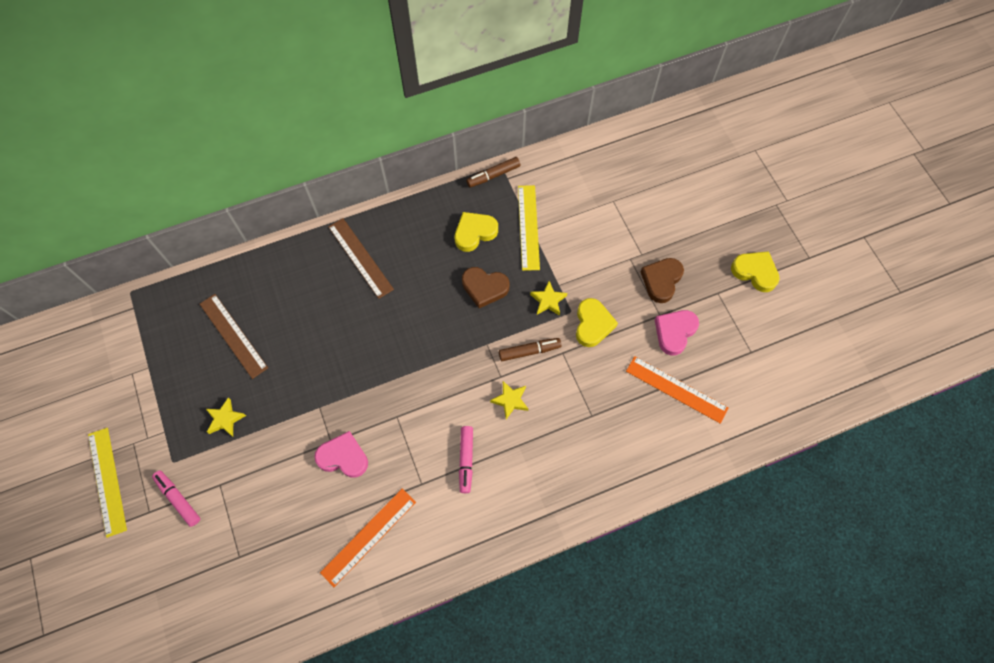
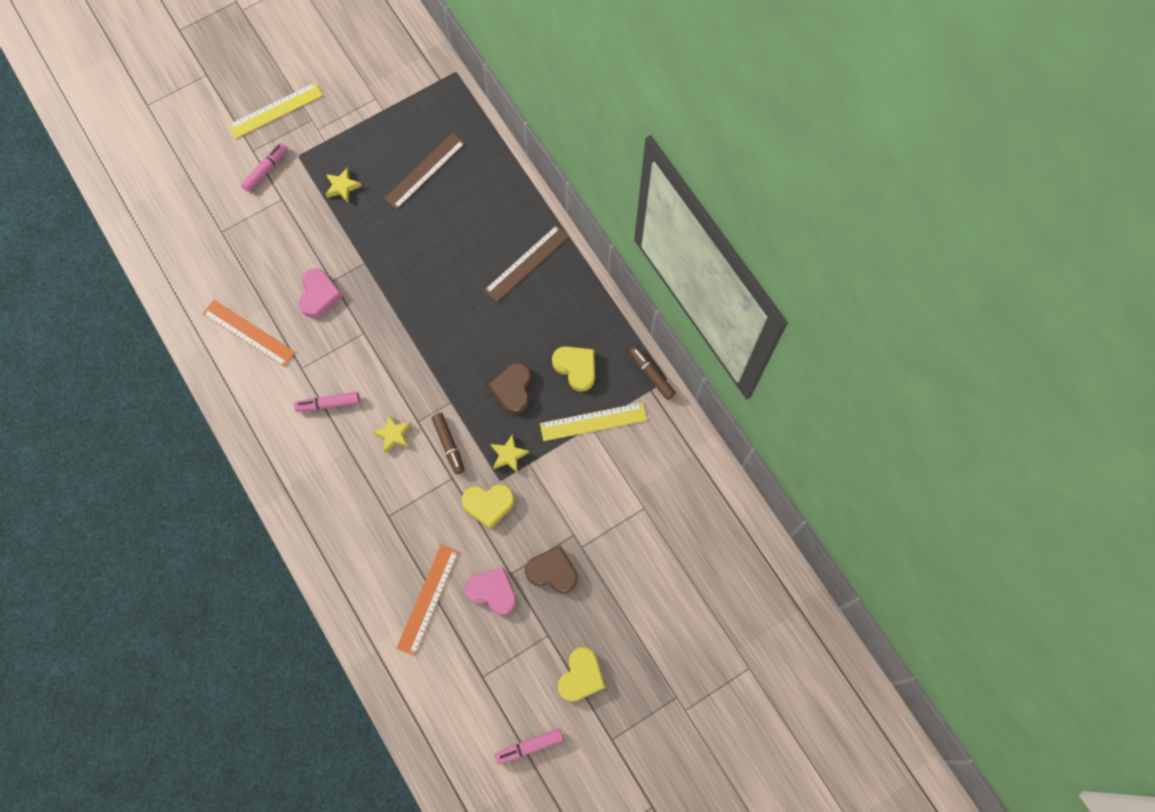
camera: 80 degrees right, 5 degrees up
(813, 322) = (529, 746): none -> pink marker

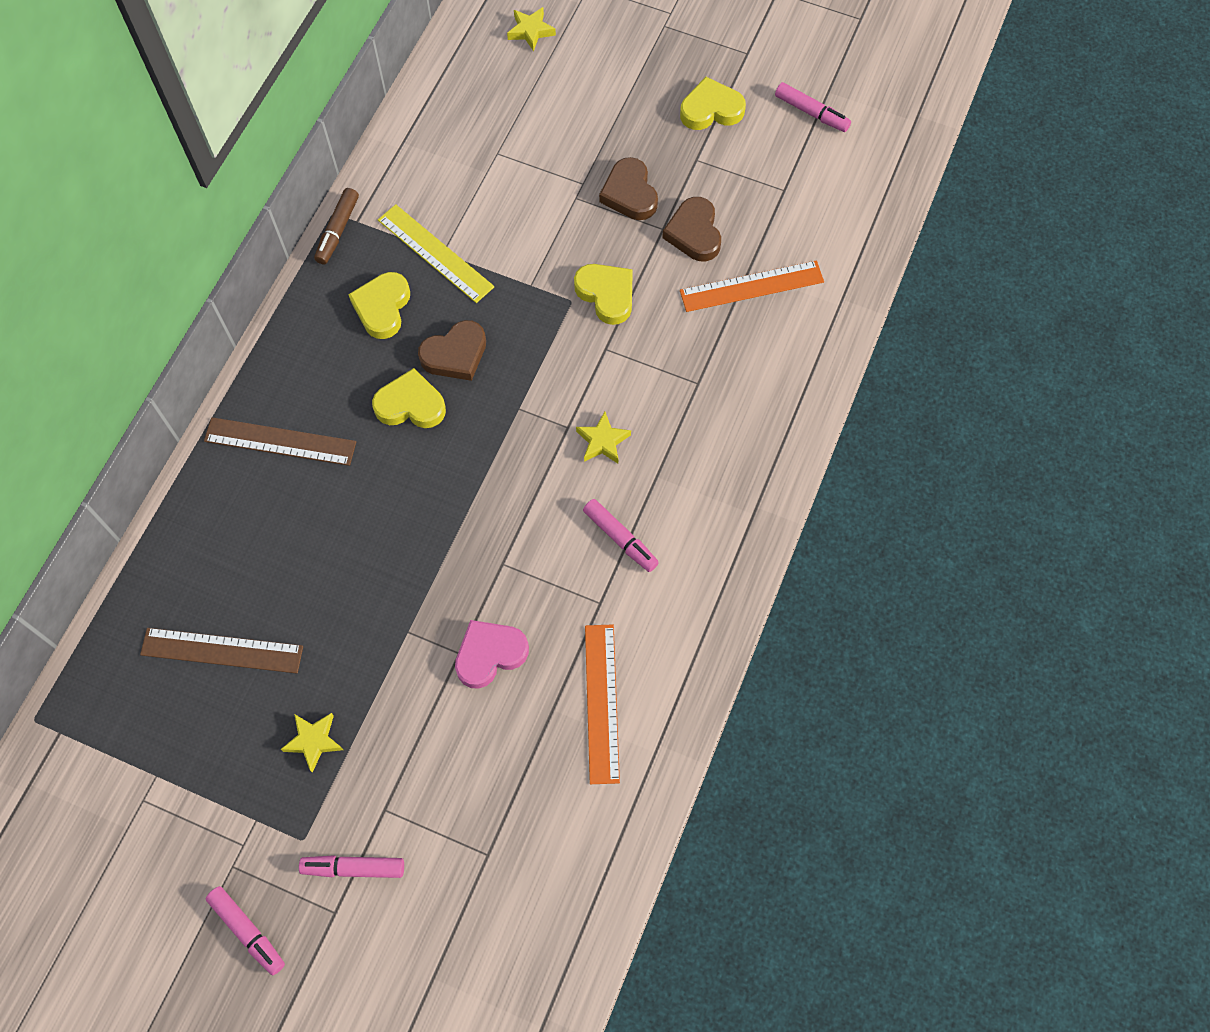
camera: 125 degrees left, 5 degrees down
(275, 110) = (247, 931): yellow ruler -> pink marker
(449, 445) = (570, 376): brown marker -> none
(493, 591) = (694, 233): pink heart -> brown heart
(498, 344) = (410, 405): none -> yellow heart
(508, 455) = (536, 310): yellow star -> yellow star (531, 31)

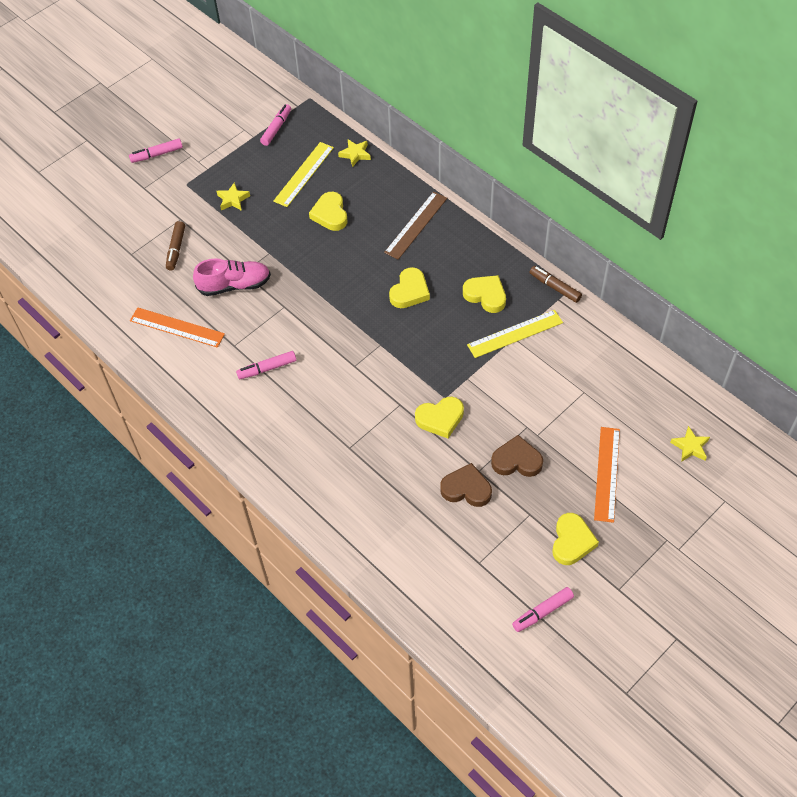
camera: 115 degrees right, 10 degrees down
(222, 651) = (303, 174): brown ruler -> yellow ruler
(297, 573) = (330, 214): none -> yellow heart
(353, 868) = (159, 200): pink marker -> pink marker (276, 128)
(451, 783) = (176, 249): none -> brown marker
(455, 354) = (434, 323): brown heart -> none
(490, 654) = (234, 285): pink heart -> pink shoe
(602, 441) = (335, 381): yellow star -> yellow star (355, 154)
(751, 286) = (407, 508): orange ruler -> orange ruler (607, 473)

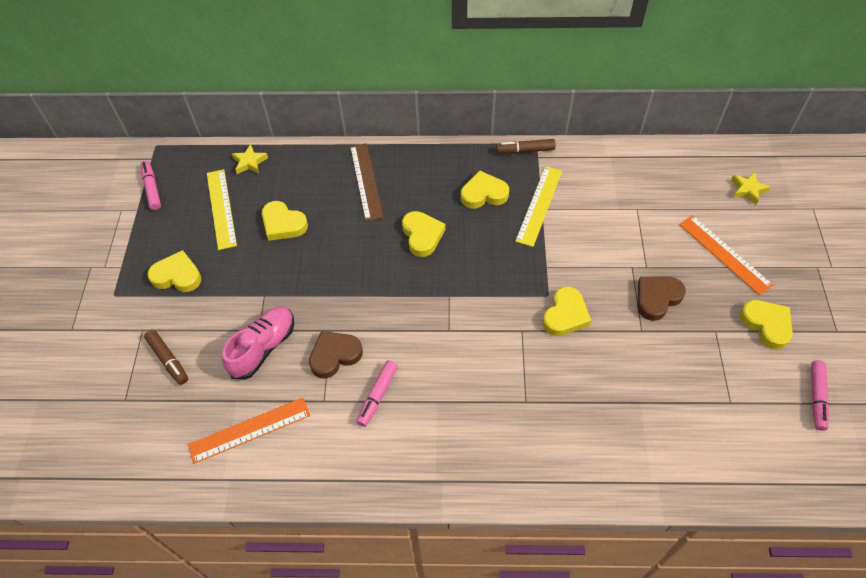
camera: 45 degrees left, 0 degrees up
(157, 154) = (52, 290): pink marker -> none
(233, 199) = (177, 275): yellow star -> yellow heart
(466, 489) = (651, 353): brown heart -> brown heart (334, 355)

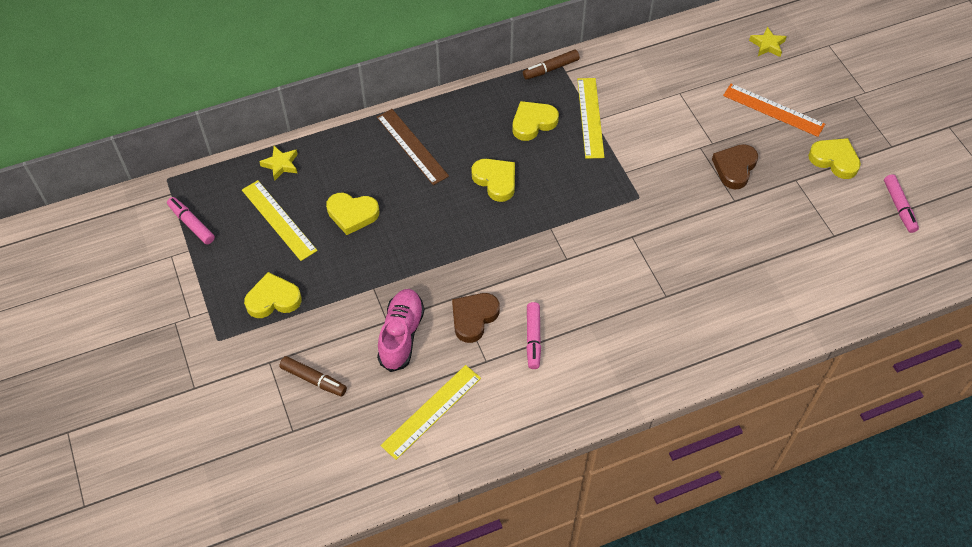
camera: 25 degrees left, 0 degrees up
(249, 430) = (431, 411): orange ruler -> yellow ruler
(565, 315) = (663, 209): yellow heart -> none

